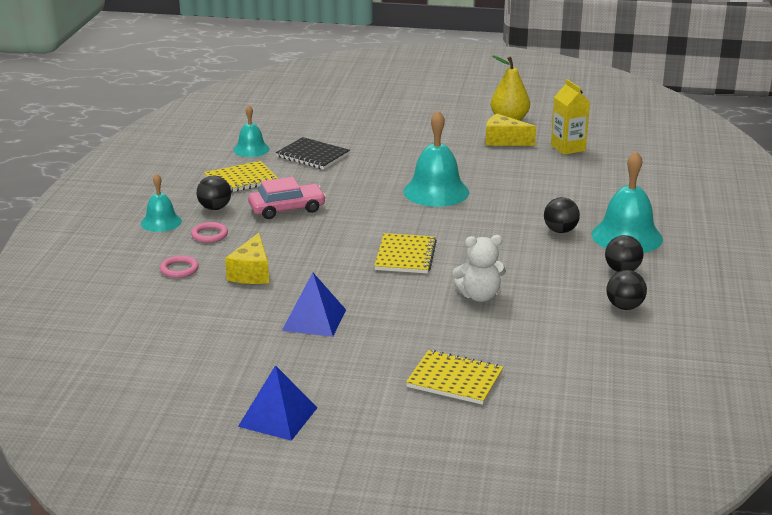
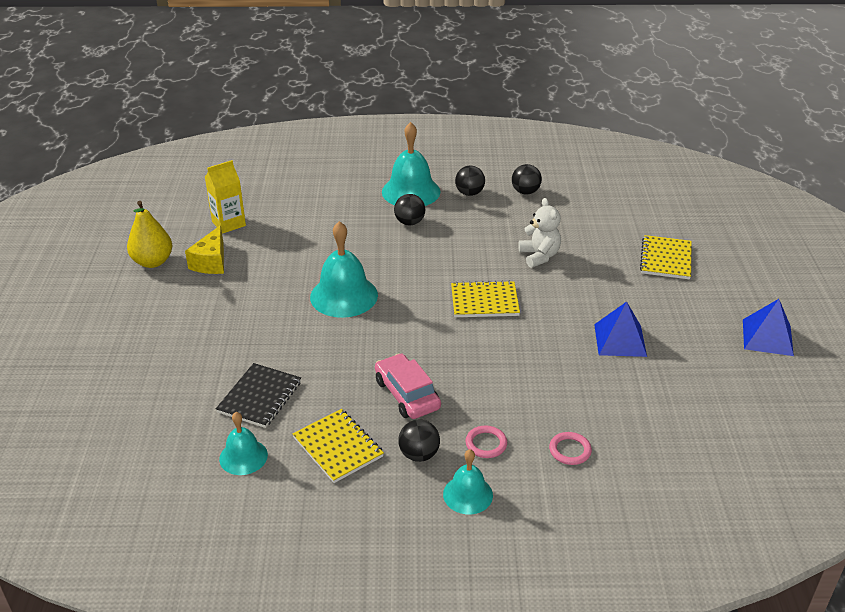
camera: 100 degrees left, 10 degrees up
(251, 273) = (555, 394): yellow cheese -> none

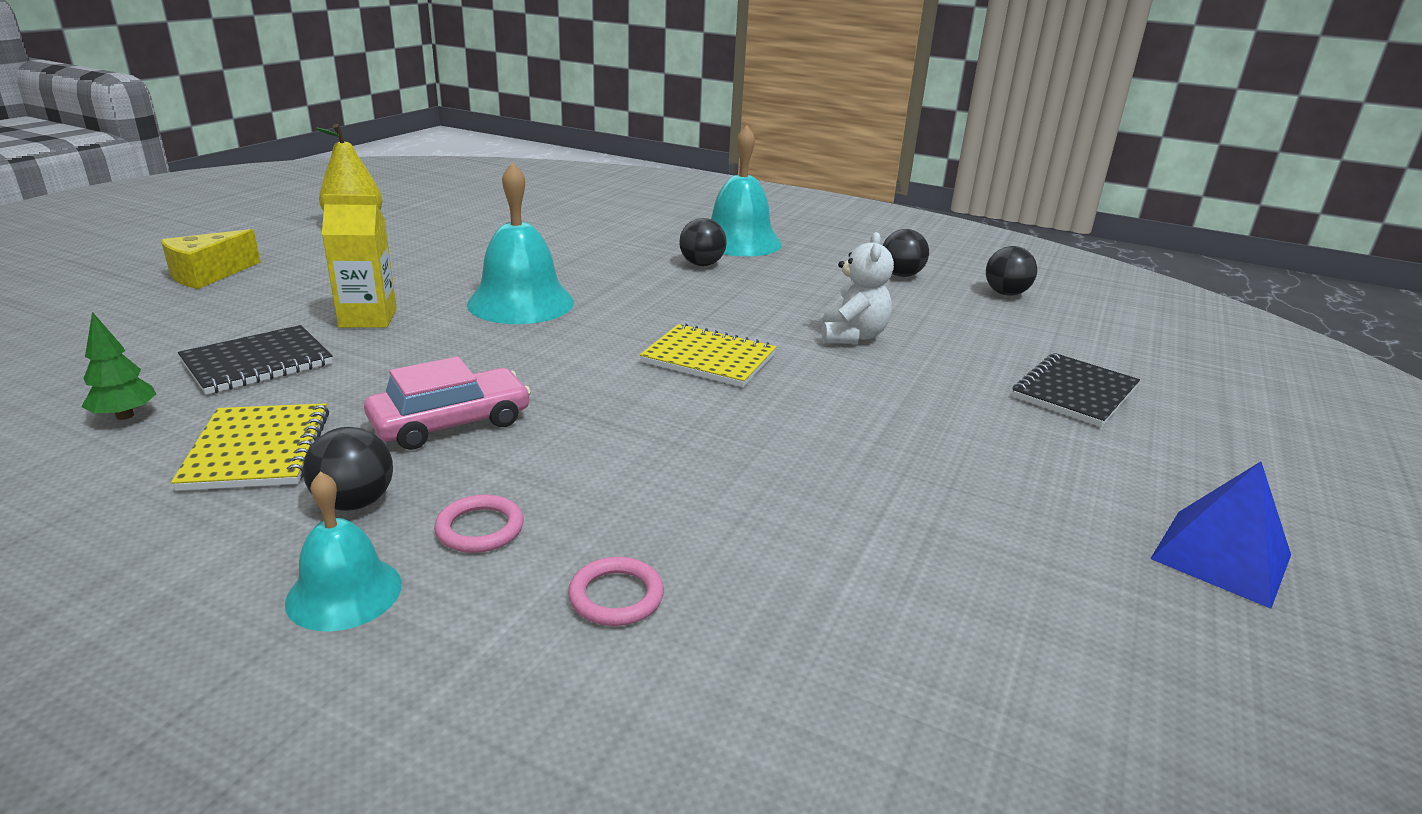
camera: 25 degrees right, 10 degrees down
(211, 262) = (414, 239): yellow cheese -> yellow cheese (208, 275)
(228, 223) = (483, 218): yellow carton -> yellow carton (368, 318)
(243, 456) = (125, 416): turquoise bell -> green tree
(407, 394) = (451, 423): pink car -> pink car turned 60 degrees clockwise
(469, 193) = (817, 259): black ball -> black ball (1006, 293)
(620, 340) = (890, 466): blue pyramid -> none
(665, 259) = (1074, 392): yellow notebook -> black notebook

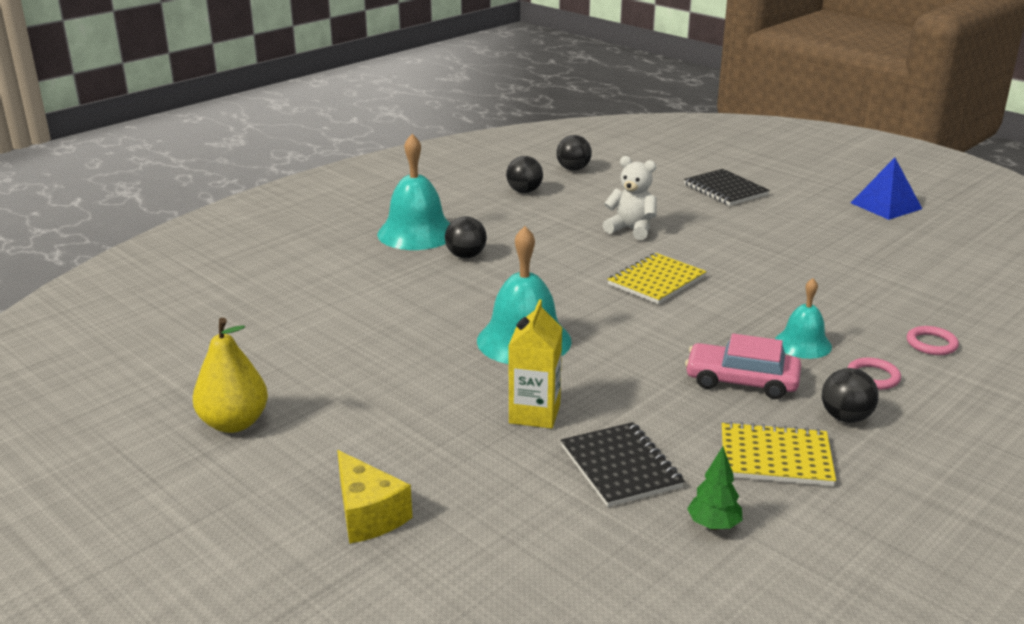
camera: 70 degrees left, 0 degrees up
(344, 592) = (938, 420): turquoise bell -> turquoise bell (803, 344)
(451, 423) = (741, 381): pink car -> pink car turned 60 degrees counterclockwise

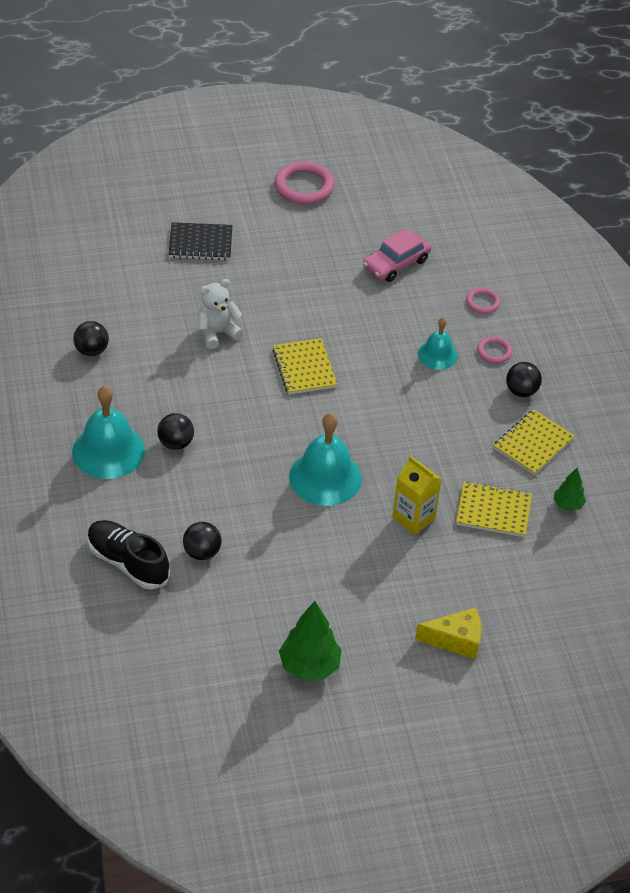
camera: 60 degrees left, 20 degrees up
(234, 423) = (309, 666): yellow pear -> green tree
(287, 283) = (127, 563): none -> black shoe
(573, 169) = (76, 298): black ball -> black ball (202, 552)
(620, 467) = (493, 511): black notebook -> yellow notebook
(741, 381) = (453, 408): pink car -> pink car (396, 263)
(886, 206) = (304, 186): blue pyramid -> pink ring

